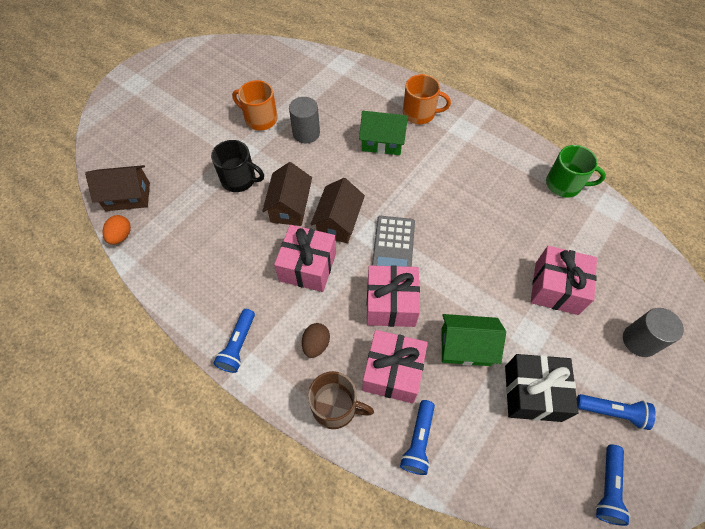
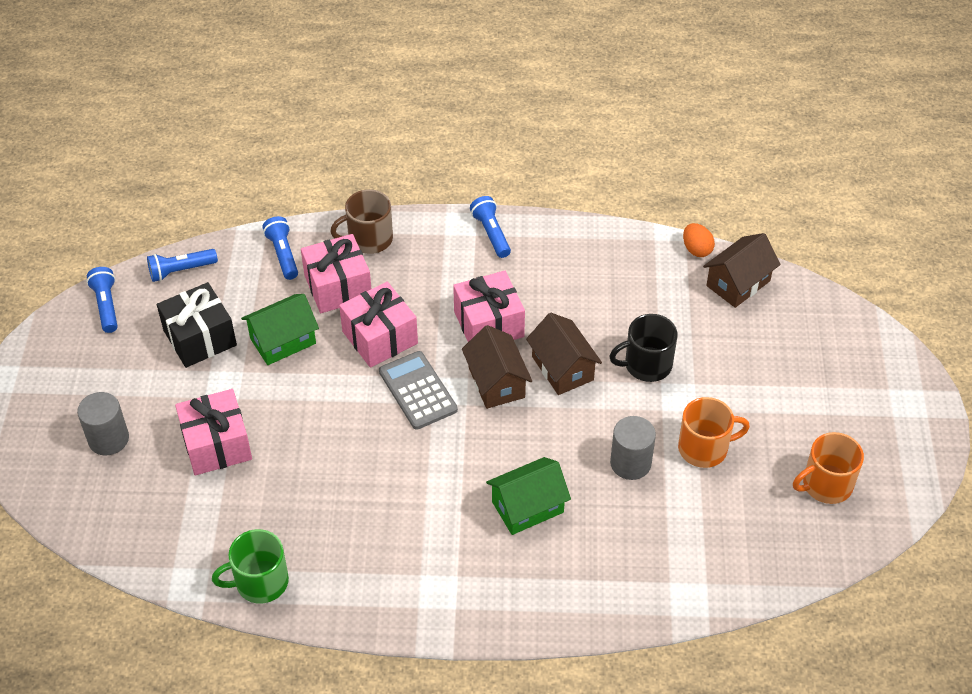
camera: 145 degrees right, 10 degrees down
(316, 344) = (423, 270): brown egg -> none
(419, 114) = (513, 580): orange mug -> orange mug (826, 484)
(612, 412) = (119, 361): blue flashlight -> blue flashlight (181, 270)

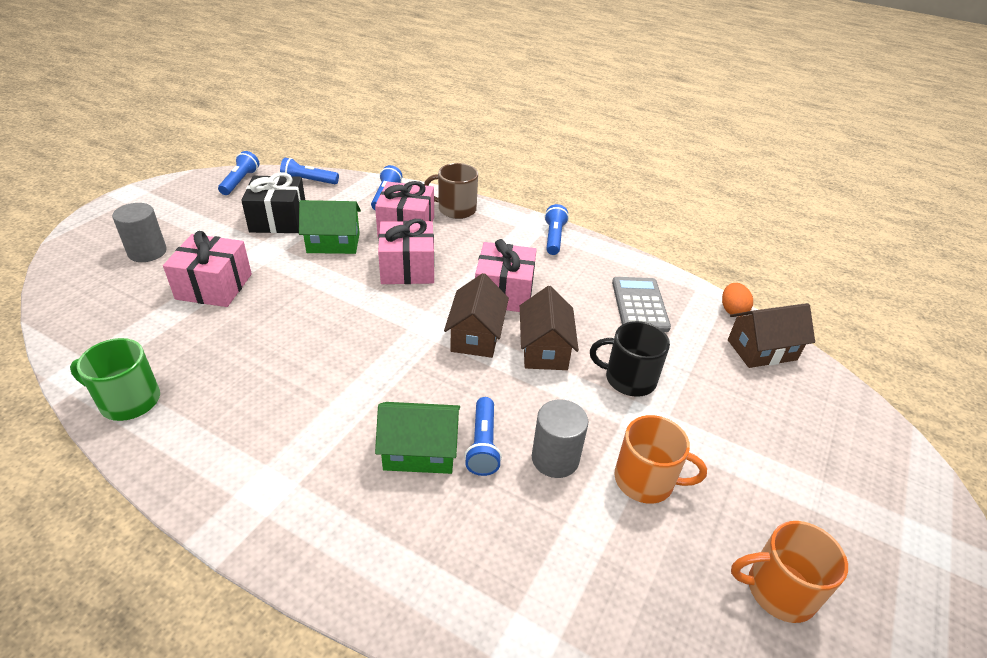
camera: 25 degrees right, 10 degrees down
(417, 391) = (404, 315): grey calculator -> grey calculator (639, 305)
(570, 478) = (483, 444): none -> blue flashlight

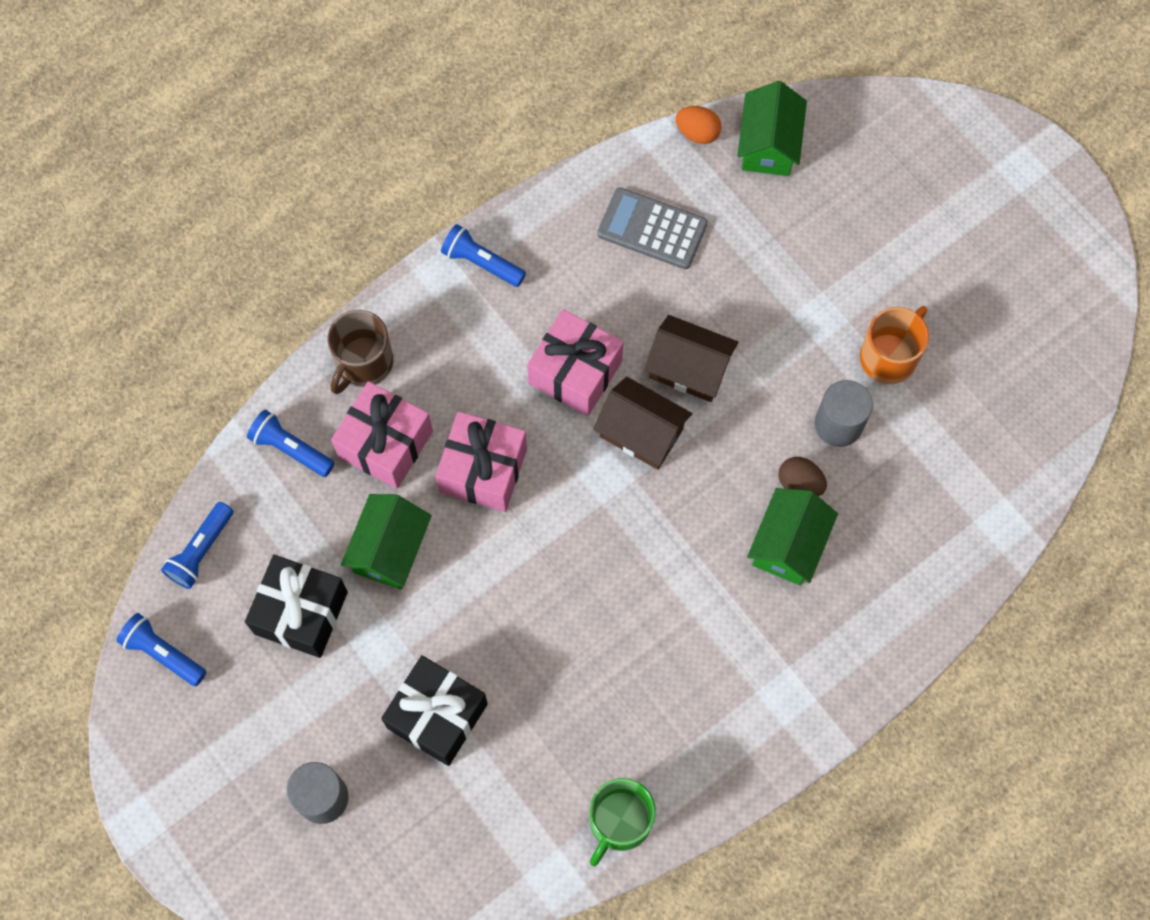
camera: 65 degrees left, 30 degrees up
(214, 286) = (437, 716): pink gift -> black gift
(483, 444) = (800, 483): blue flashlight -> brown egg
(629, 379) = (762, 304): black mug -> none
(762, 350) = (768, 145): brown house -> green house
(778, 590) = (1021, 312): orange mug -> none

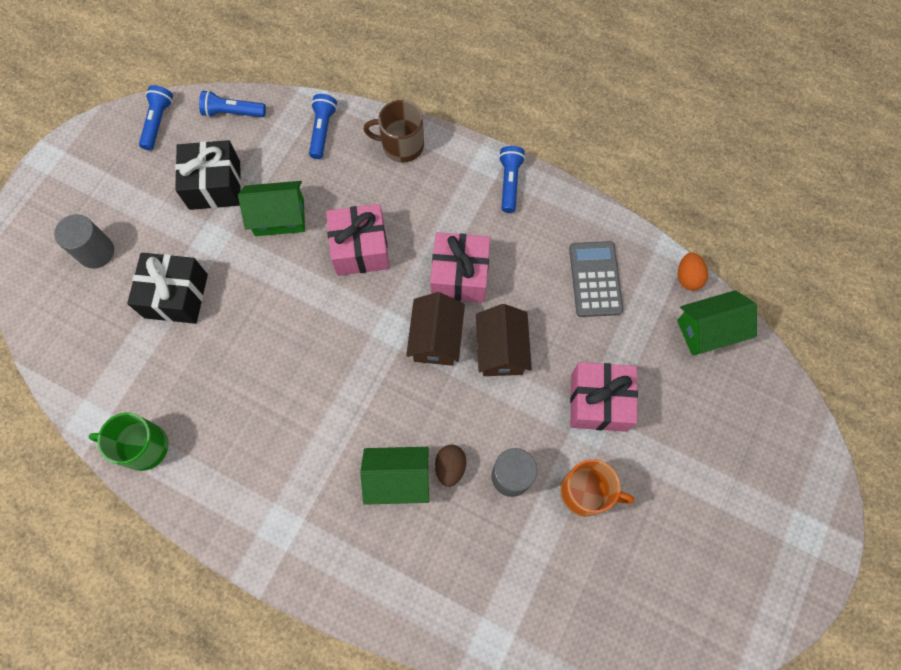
camera: 65 degrees right, 0 degrees up
(385, 444) = (351, 182): pink gift -> pink gift (598, 402)

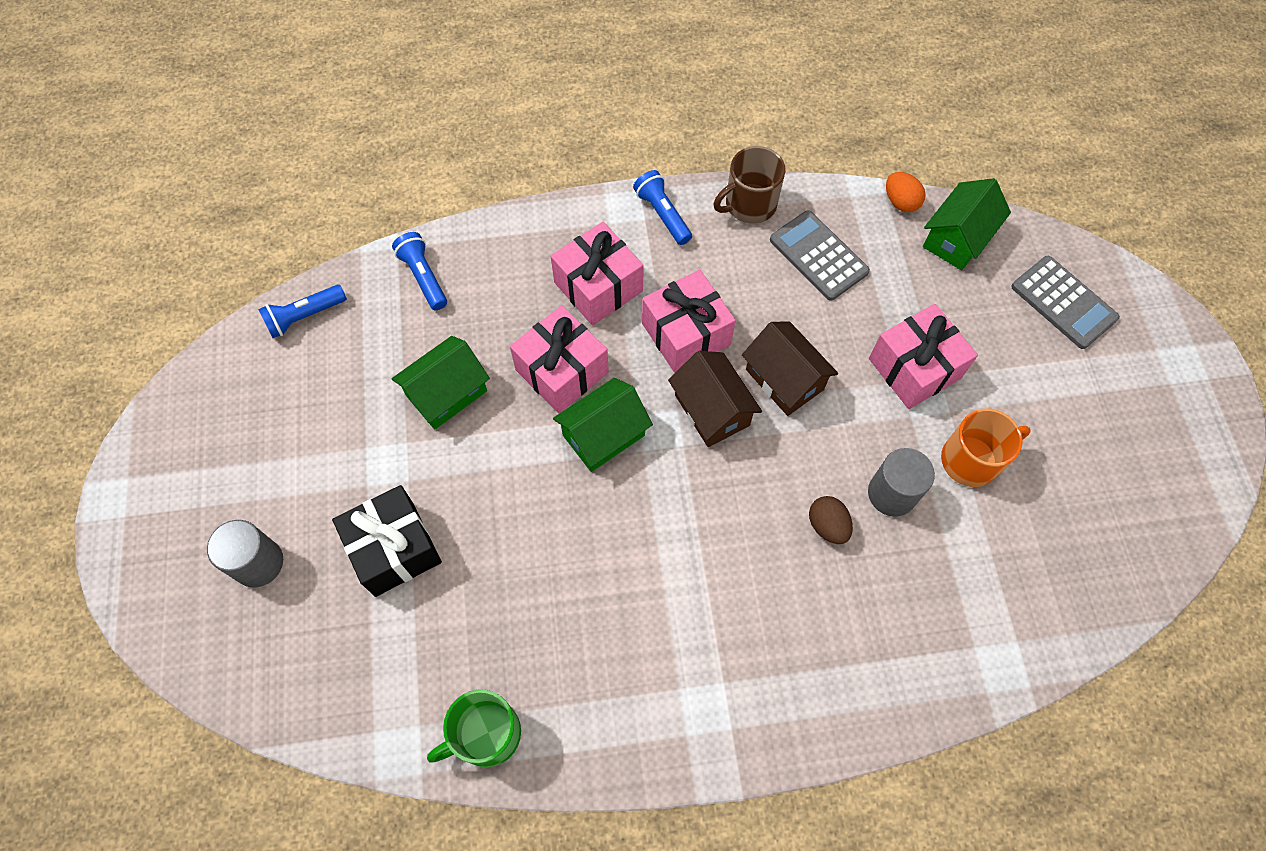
camera: 35 degrees left, 5 degrees down
(158, 122) = (222, 378): blue flashlight -> none
(215, 185) = (345, 404): black gift -> none
(398, 479) = (786, 573): green house -> green house (603, 435)
(401, 145) = (521, 242): brown mug -> brown mug (749, 204)
(427, 207) = (598, 287): none -> pink gift
(751, 428) = (1063, 302): none -> grey calculator

